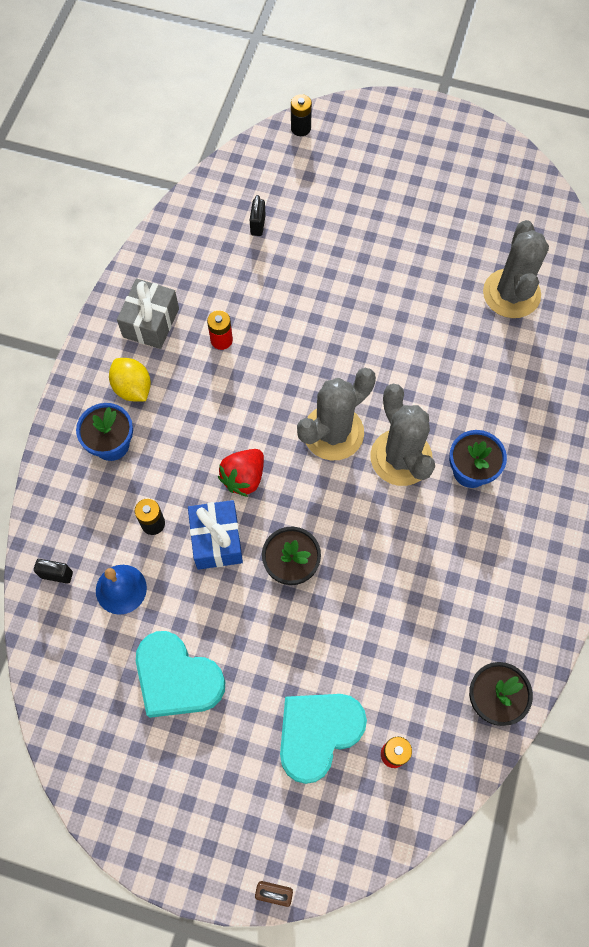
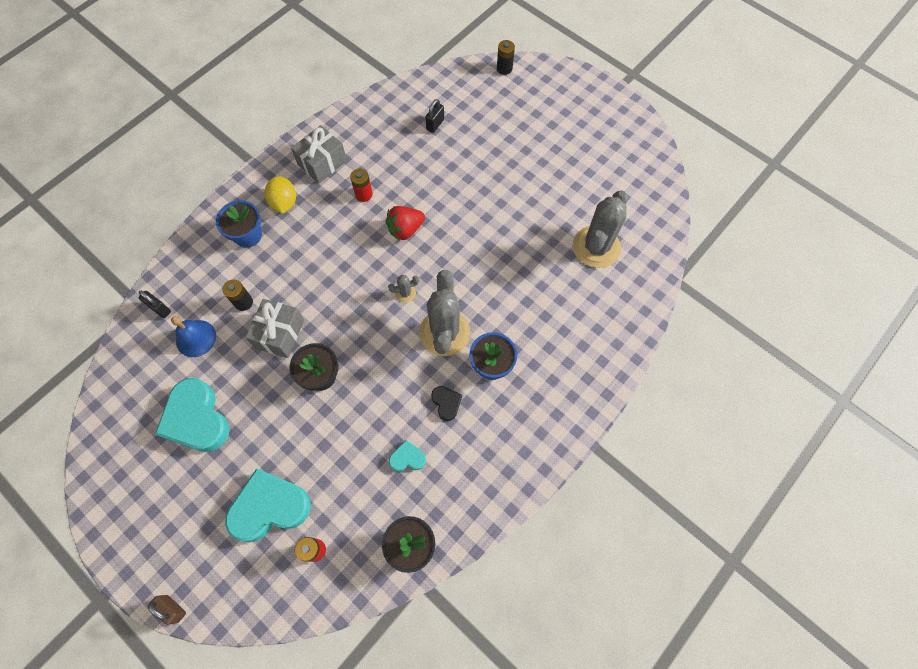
camera: 25 degrees right, 0 degrees up
(217, 540) = (279, 334): blue gift -> grey gift
(244, 478) = (324, 298): red strawberry -> red strawberry (405, 229)
(333, 432) = (405, 293): grey cactus -> grey cactus, size x0.42
(437, 610) = (407, 458): none -> turquoise heart
(445, 533) = (446, 403): none -> black heart

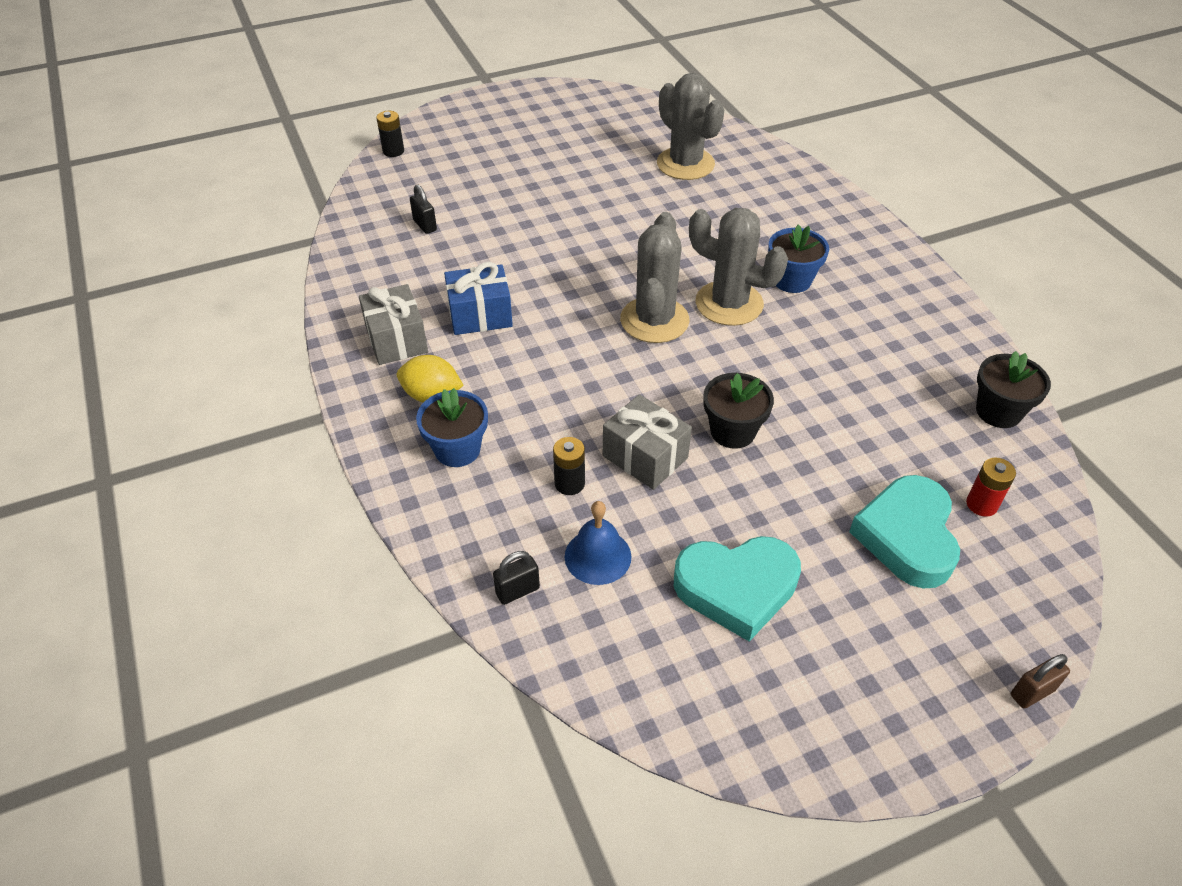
camera: 65 degrees left, 20 degrees down
(364, 194) = (480, 315): red battery -> blue gift
(405, 229) = (562, 294): red strawberry -> none
(405, 293) = (654, 320): grey cactus -> grey cactus, size x2.36
(407, 458) = (883, 383): turquoise heart -> none
(446, 403) = (824, 329): black heart -> none

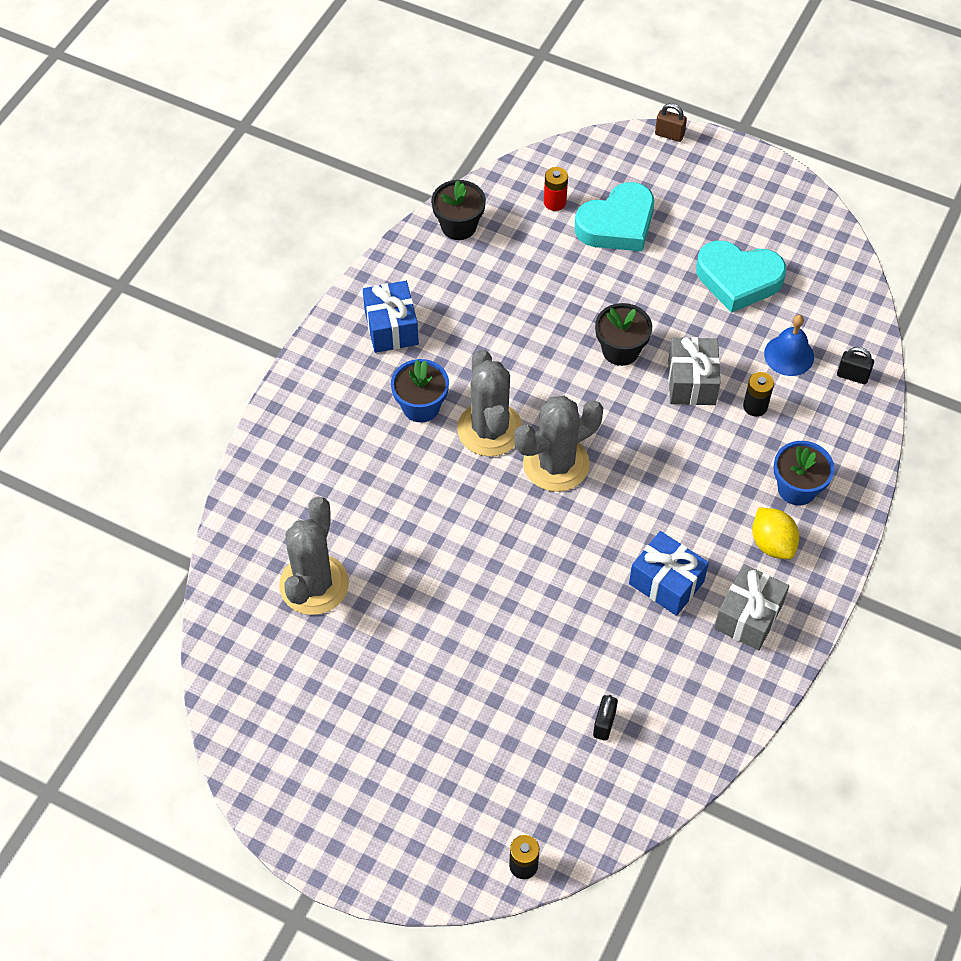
camera: 130 degrees left, 10 degrees up
(736, 588) = (738, 279): turquoise heart -> turquoise heart turned 150 degrees clockwise
(896, 305) = (391, 328): none -> blue gift

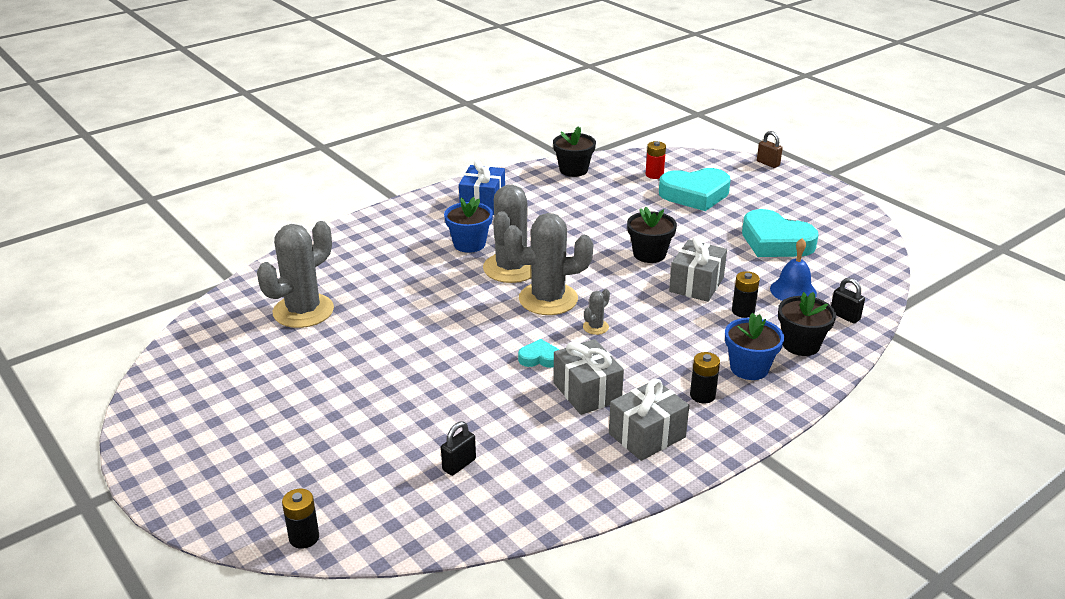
camera: 25 degrees right, 25 degrees down
(597, 555) = (539, 358): none -> turquoise heart
(626, 488) = (595, 327): none -> grey cactus
(666, 583) = (587, 392): blue gift -> grey gift
(772, 544) = (702, 395): yellow lemon -> black battery
(829, 435) = (801, 344): none -> black flower pot

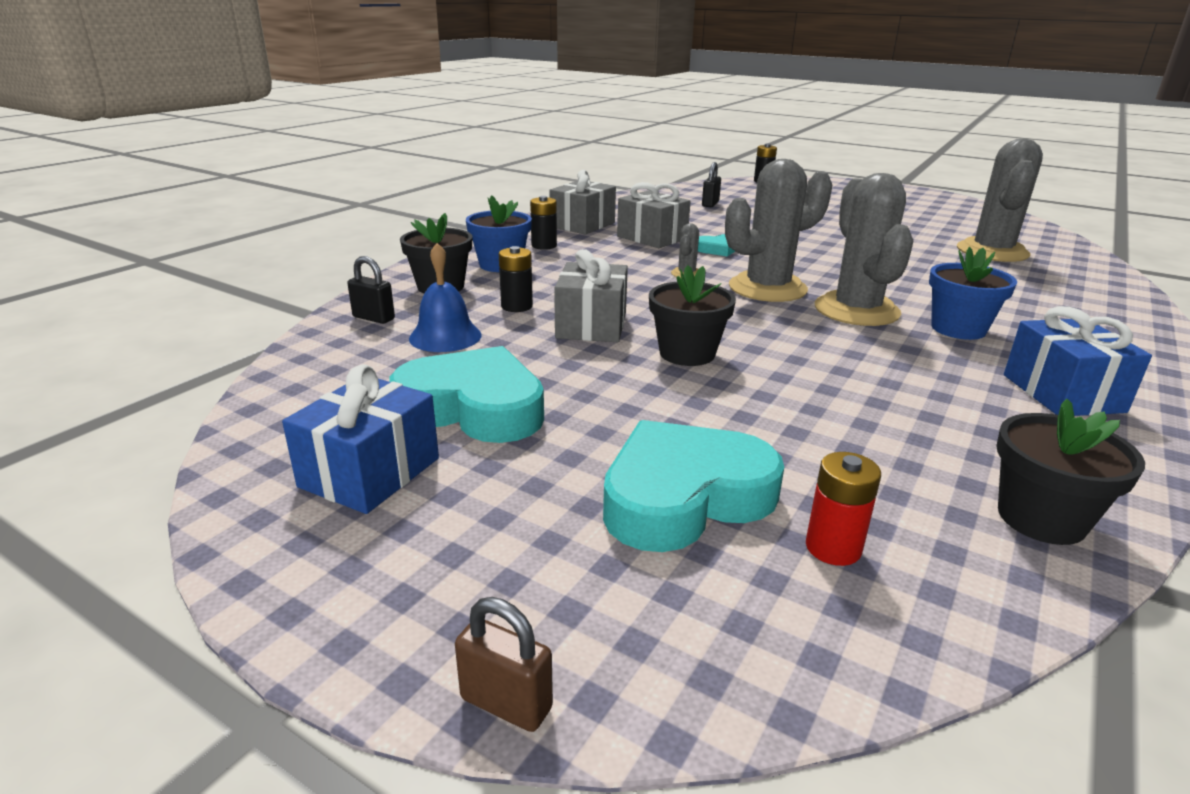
camera: 160 degrees right, 5 degrees down
(819, 221) = (370, 472): none -> blue gift

